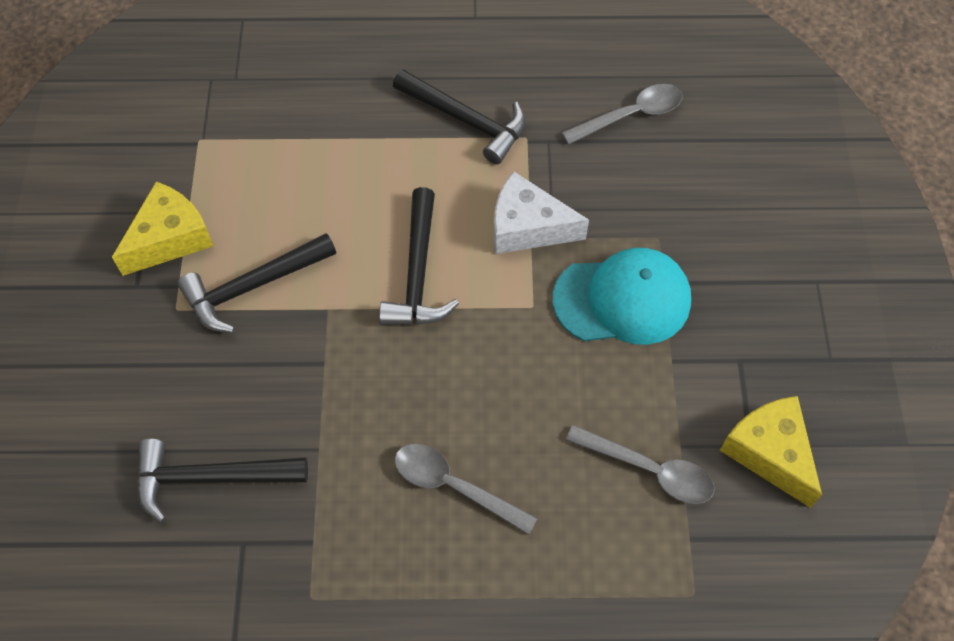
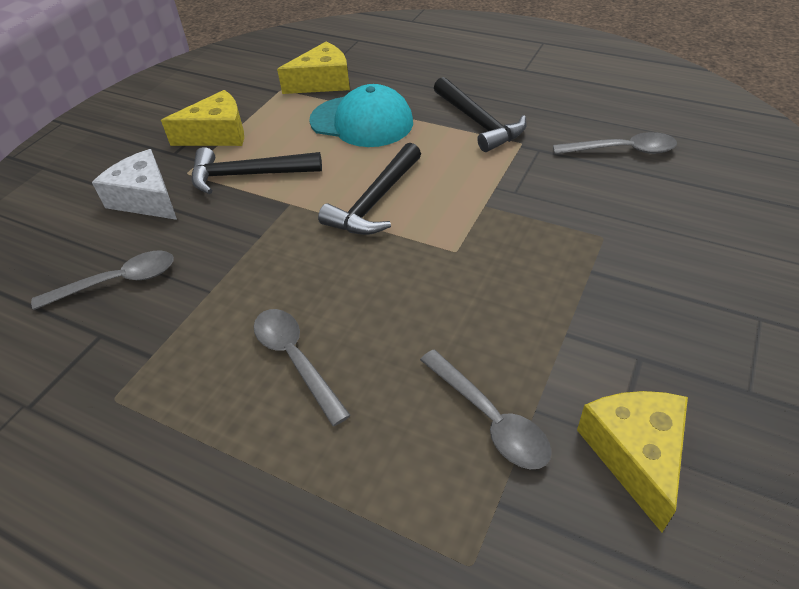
camera: 30 degrees right, 15 degrees down
(211, 478) = (118, 282): black hammer -> grey spoon
(245, 110) = (323, 82): none -> yellow cheese
(527, 227) = (486, 197): white cheese -> white cheese (145, 199)
(622, 299) = (542, 271): turquoise cap -> turquoise cap (362, 122)

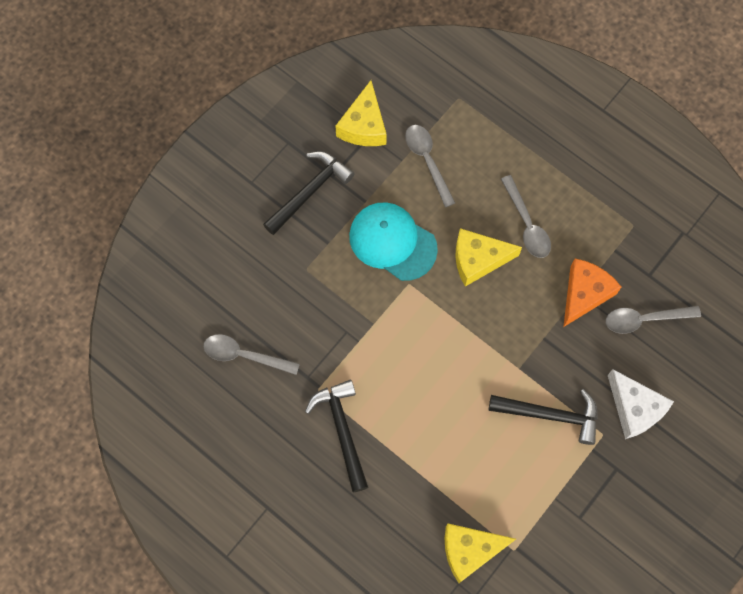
camera: 170 degrees left, 25 degrees up
(203, 292) = (584, 294): none -> orange cheese
(217, 134) = (577, 487): yellow cheese -> yellow cheese (478, 260)
(362, 122) = (444, 465): turquoise cap -> turquoise cap (392, 242)
(375, 201) = (453, 351): black hammer -> black hammer (309, 192)

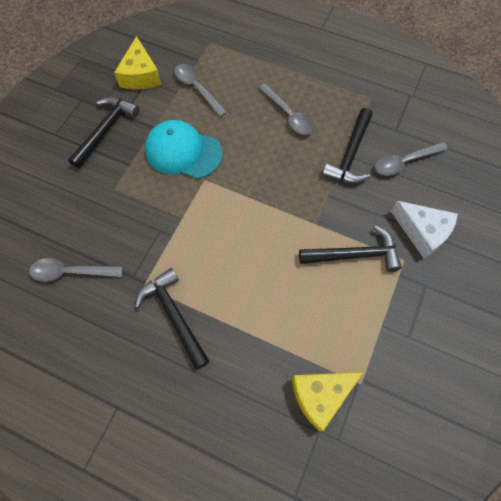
camera: 15 degrees left, 5 degrees down
(478, 260) = (257, 149): yellow cheese -> none
(584, 294) = (350, 154): orange cheese -> black hammer

